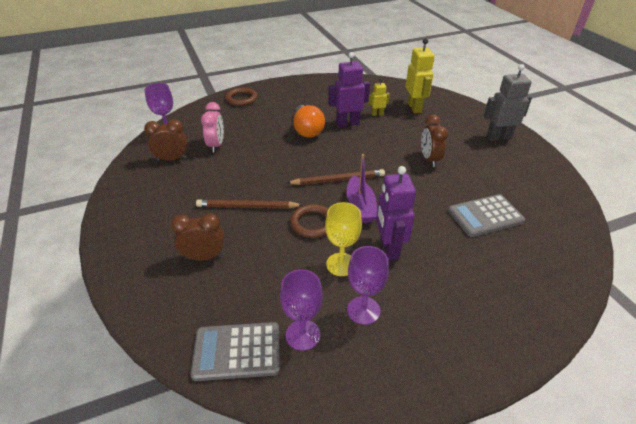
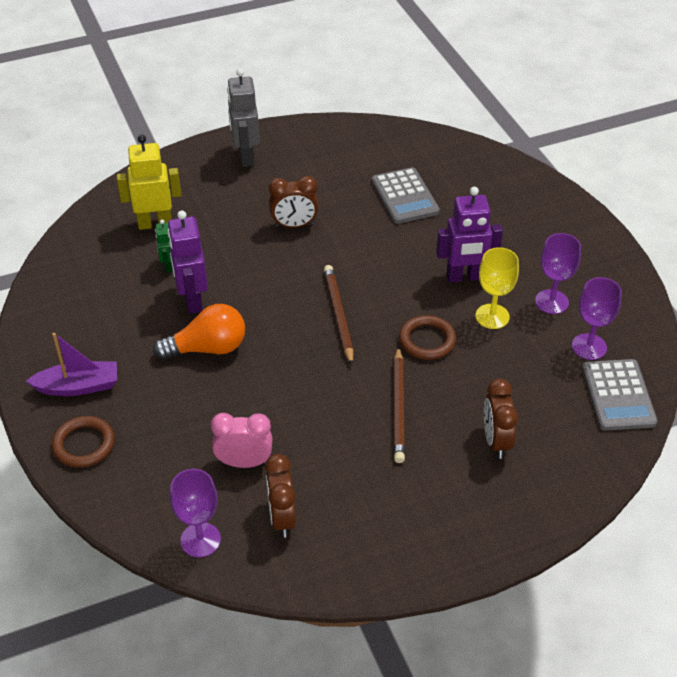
camera: 90 degrees left, 5 degrees up
(360, 206) = (393, 296): purple boat -> purple boat (78, 386)
(377, 114) = (168, 266): yellow robot -> green robot

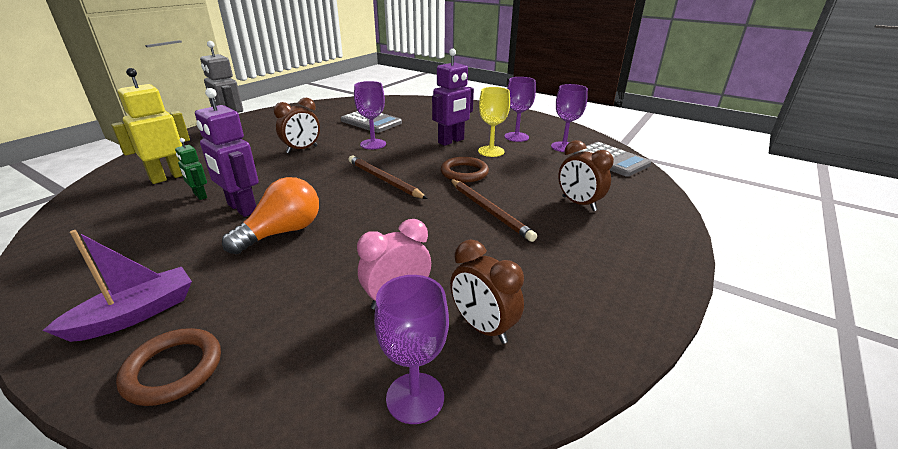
camera: 35 degrees left, 15 degrees down
(373, 246) = (373, 144): none -> purple goblet

